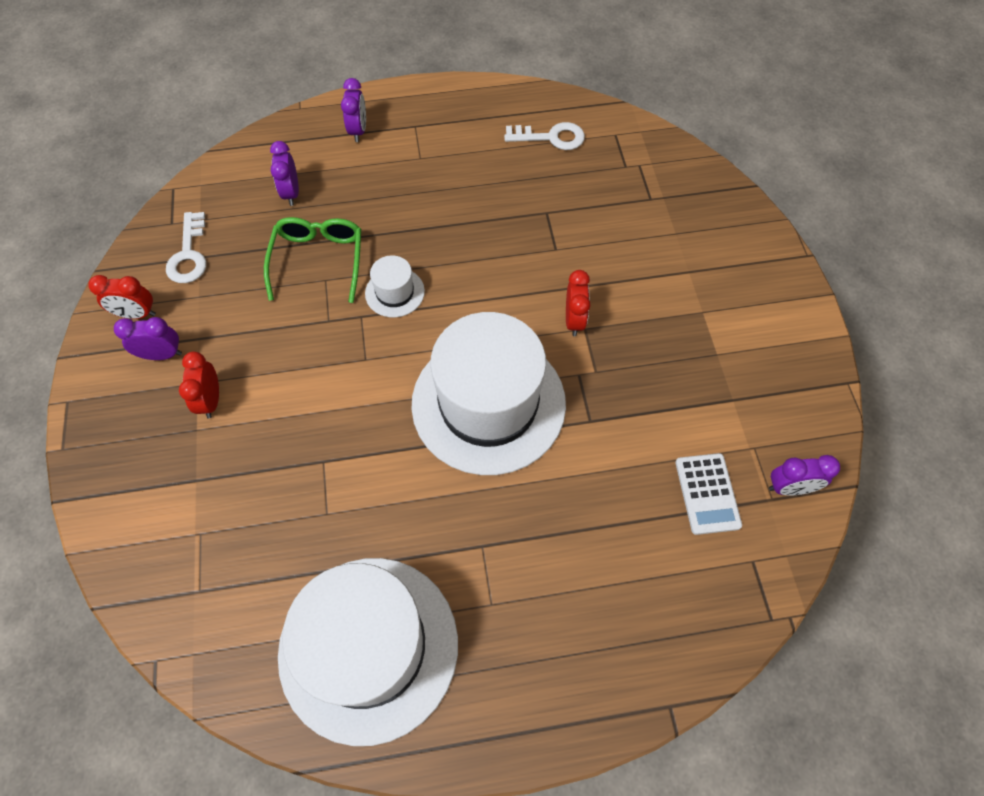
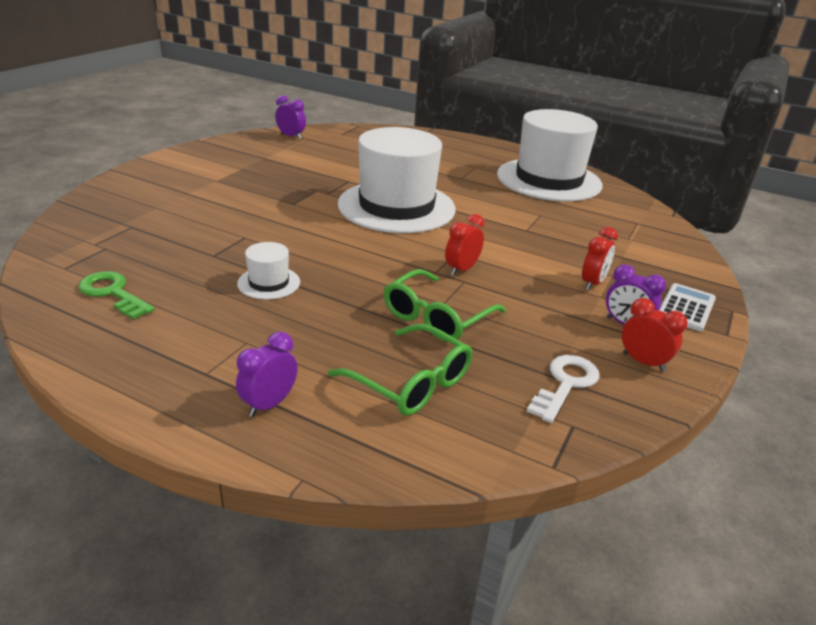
camera: 145 degrees left, 30 degrees down
(291, 193) = (411, 382): purple clock -> green glasses
(394, 292) = (394, 271): white hat -> white hat (269, 283)
(551, 137) = (113, 293): white key -> green key
(574, 320) = (293, 208): red clock -> red clock (461, 269)
(707, 493) = (330, 148): white calculator -> white calculator (686, 308)

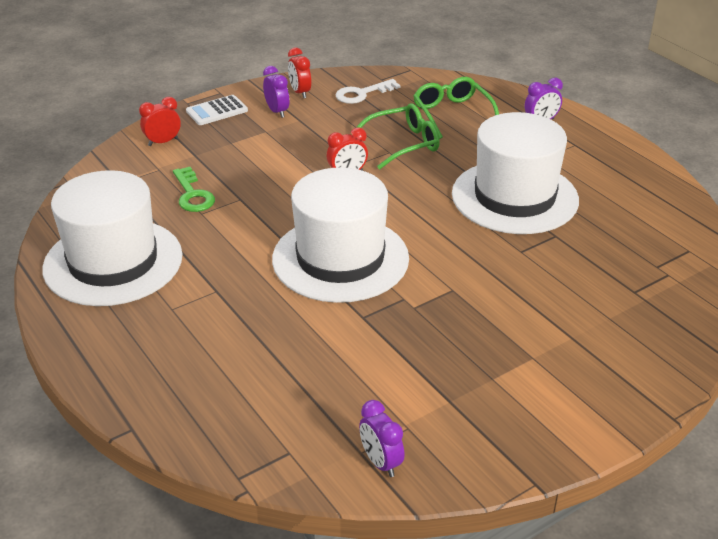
camera: 150 degrees left, 5 degrees up
(113, 293) = (642, 215): green key -> green key (192, 195)
(269, 283) = (514, 197): white hat -> white hat, size x2.39
(592, 283) = (256, 140): red clock -> red clock (163, 142)

